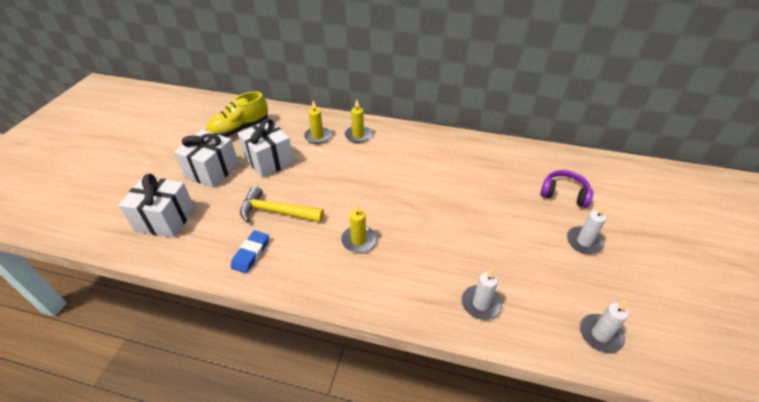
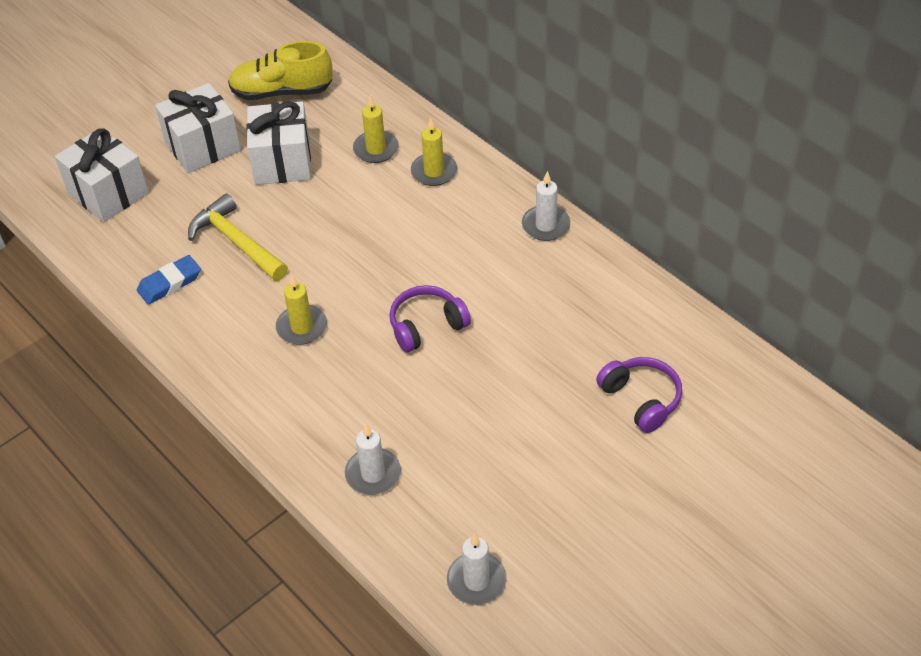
camera: 35 degrees right, 5 degrees up
(427, 208) = (426, 326): none -> purple headphones
(584, 242) = (589, 474): white candle -> white candle (545, 225)

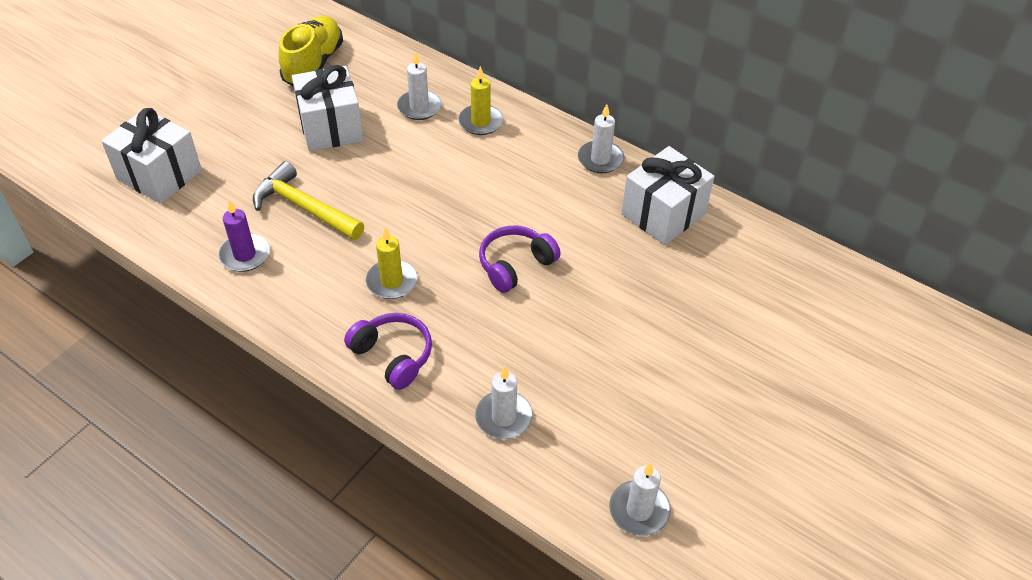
camera: 15 degrees left, 0 degrees up
(170, 283) = (244, 255): blue eraser -> purple candle
(203, 146) = (247, 121): white gift -> white gift (663, 214)
(282, 92) = (313, 64): yellow shoe -> yellow shoe turned 120 degrees clockwise
(376, 149) = (419, 107): yellow candle -> white candle
(641, 399) = (740, 308): purple headphones -> purple headphones (393, 356)

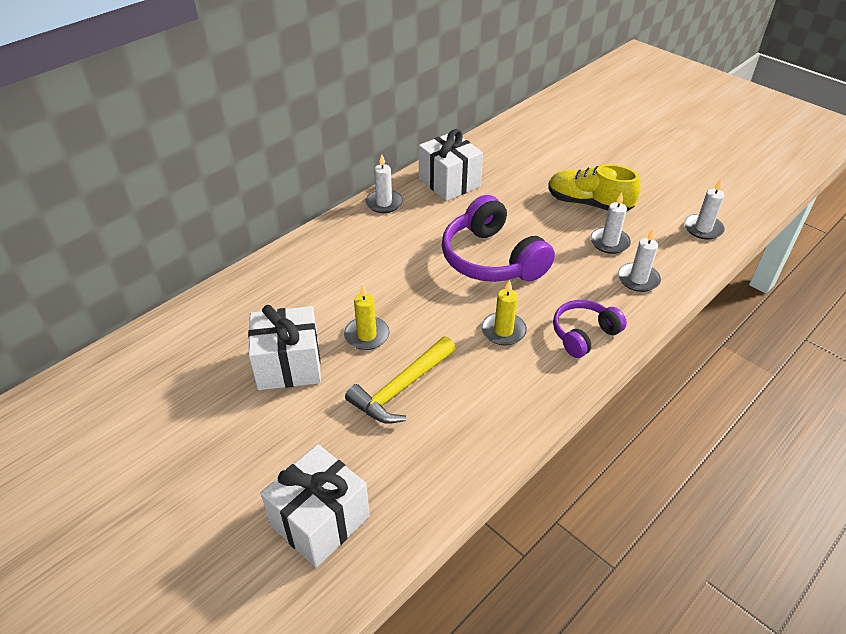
camera: 80 degrees left, 5 degrees down
(244, 255) = (459, 436): purple candle -> none
(313, 64) = (177, 376): yellow shoe -> yellow shoe (588, 204)
(419, 107) = (282, 299): white candle -> white candle (609, 242)
(480, 122) = (317, 262): yellow candle -> yellow candle (366, 335)
(515, 265) = (492, 259): purple headphones -> purple headphones, size x1.72

